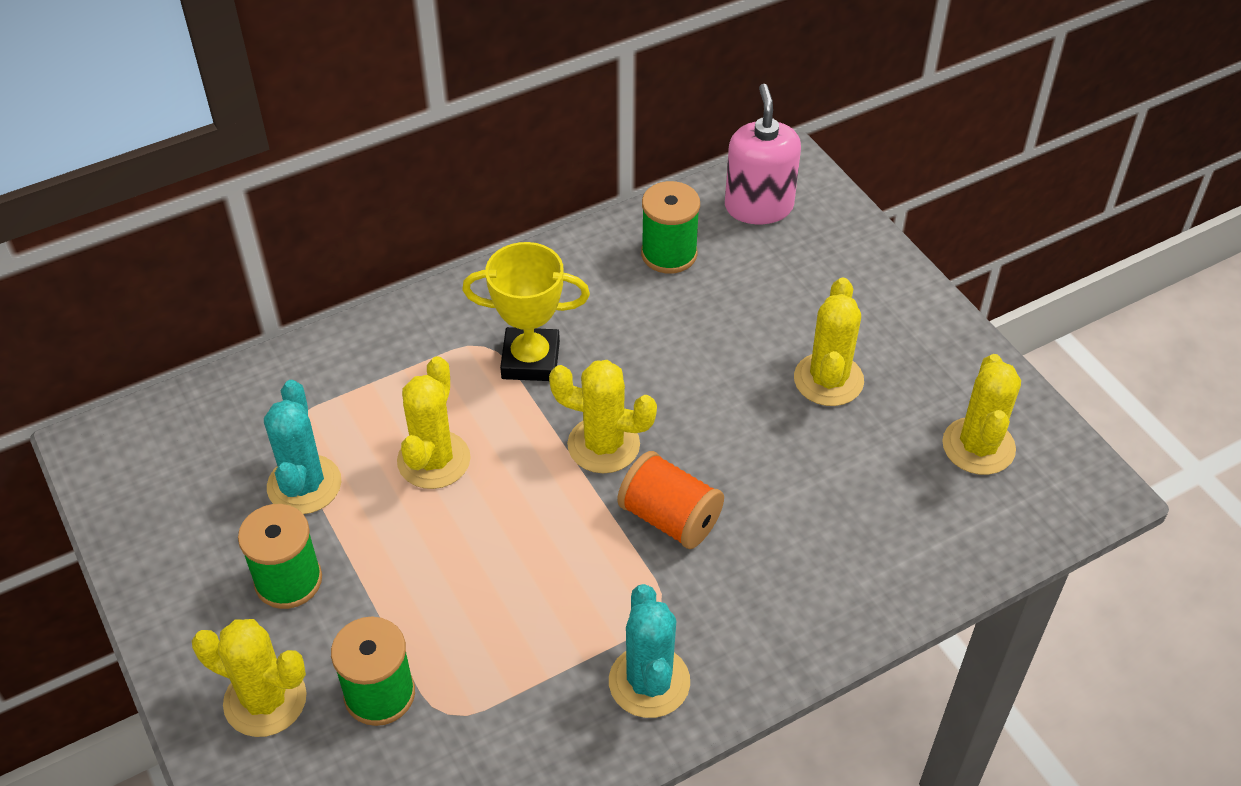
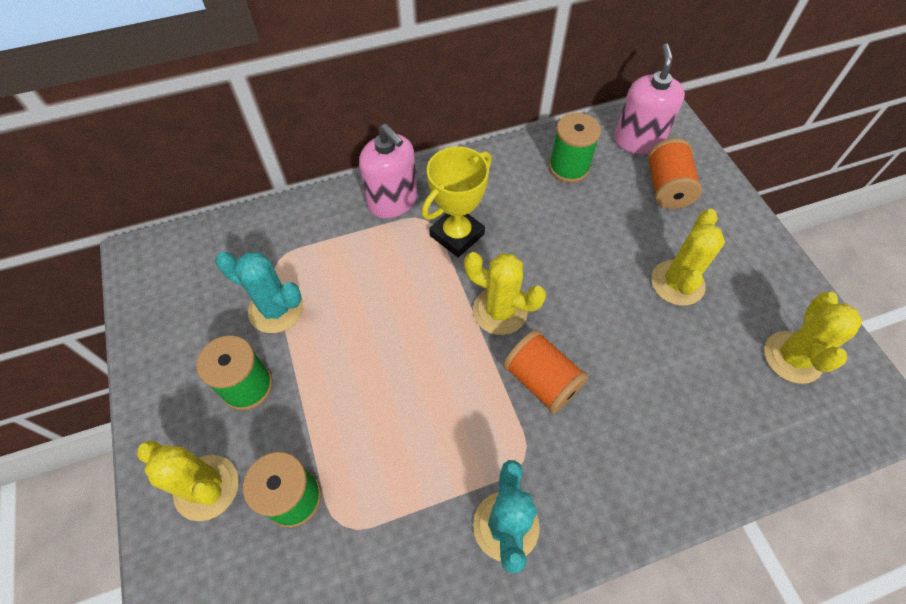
camera: 10 degrees right, 10 degrees up
(304, 485) = (276, 309): turquoise cactus -> turquoise cactus turned 75 degrees counterclockwise
(434, 328) = (393, 201): none -> pink soap dispenser
(434, 460) = (373, 304): yellow cactus -> none
(530, 360) = (457, 235): yellow trophy -> yellow trophy turned 60 degrees counterclockwise
(803, 264) = (666, 188): none -> orange spool

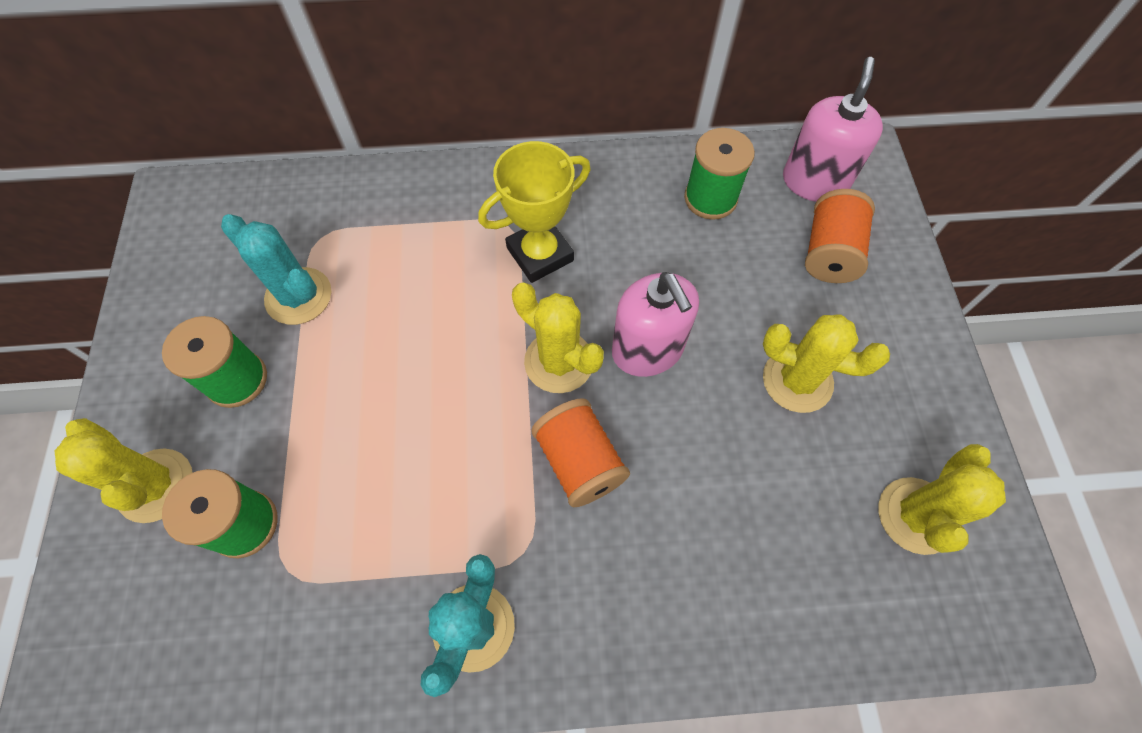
camera: 15 degrees right, 5 degrees up
(393, 201) = (477, 194): pink soap dispenser -> pink soap dispenser (647, 350)
(677, 283) = (797, 380): yellow cactus -> yellow cactus turned 75 degrees clockwise

